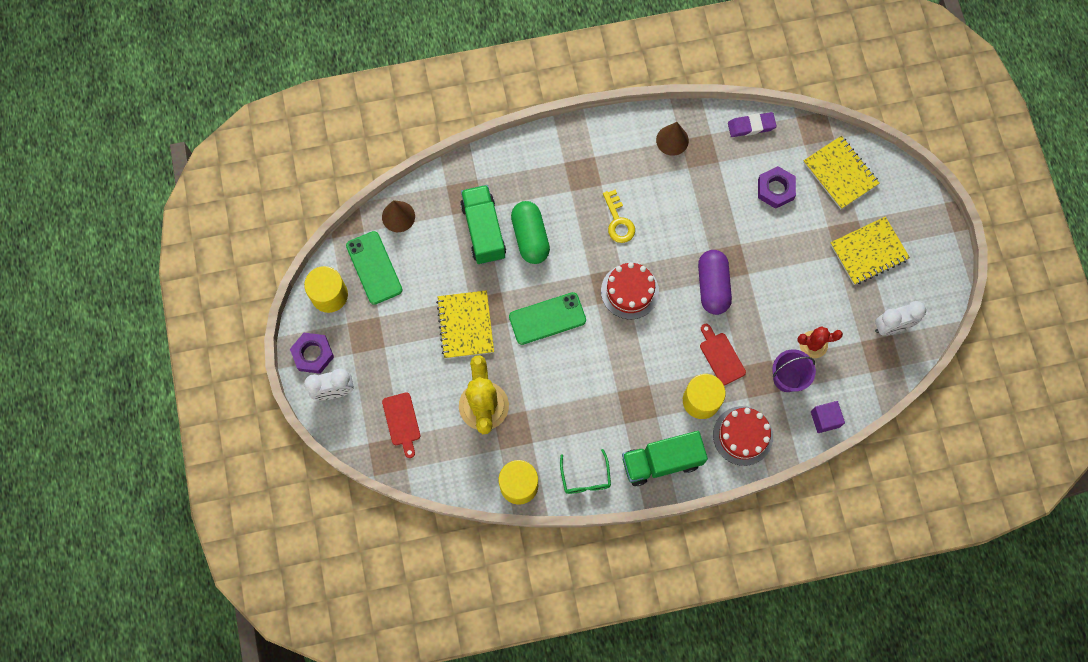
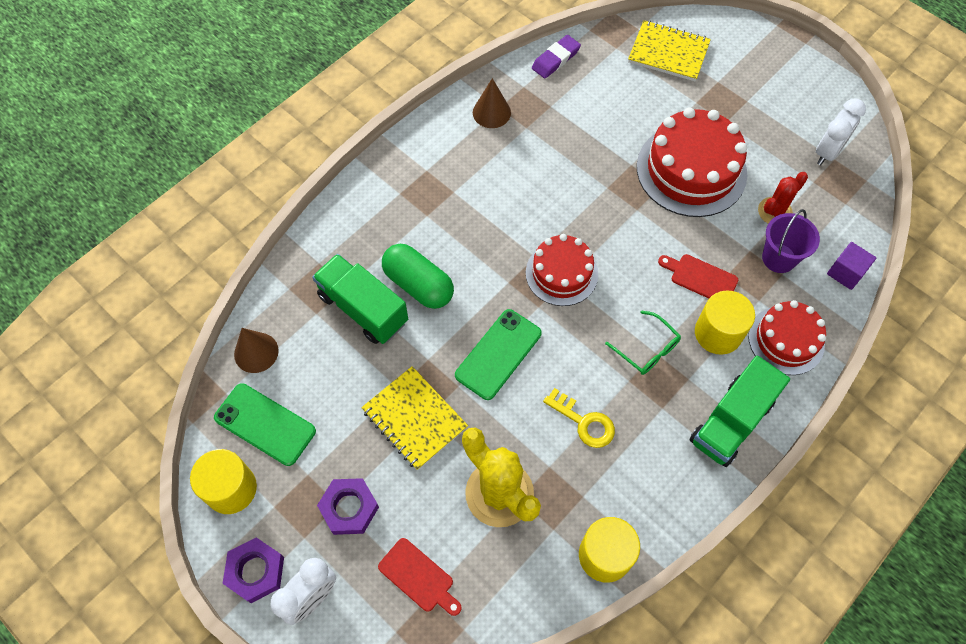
camera: 35 degrees left, 10 degrees down
(585, 478) = (669, 495): green glasses -> green glasses (647, 349)
(618, 221) = (497, 215): yellow key -> yellow key (584, 422)
(712, 286) = (638, 218): purple capsule -> none
(775, 189) = (623, 99): purple nut -> purple nut (349, 508)
(779, 276) = (691, 170): none -> red cake
(869, 252) = (751, 102): yellow notebook -> none

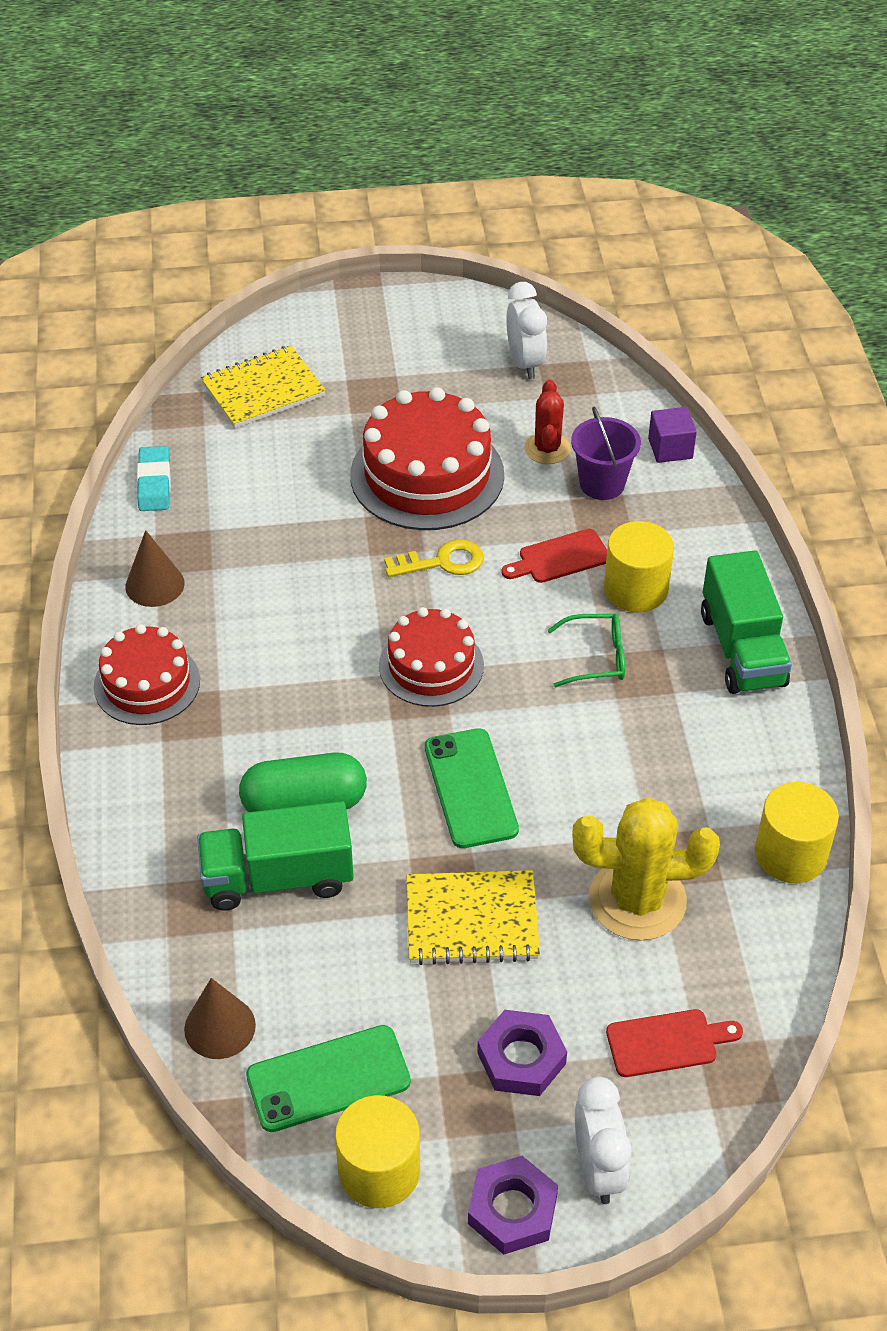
camera: 50 degrees left, 15 degrees down
(555, 59) = (154, 483): purple eraser -> turquoise eraser
(584, 422) = (626, 768): yellow key -> yellow key (442, 562)
(786, 340) = (696, 544): red cake -> red cake (147, 683)

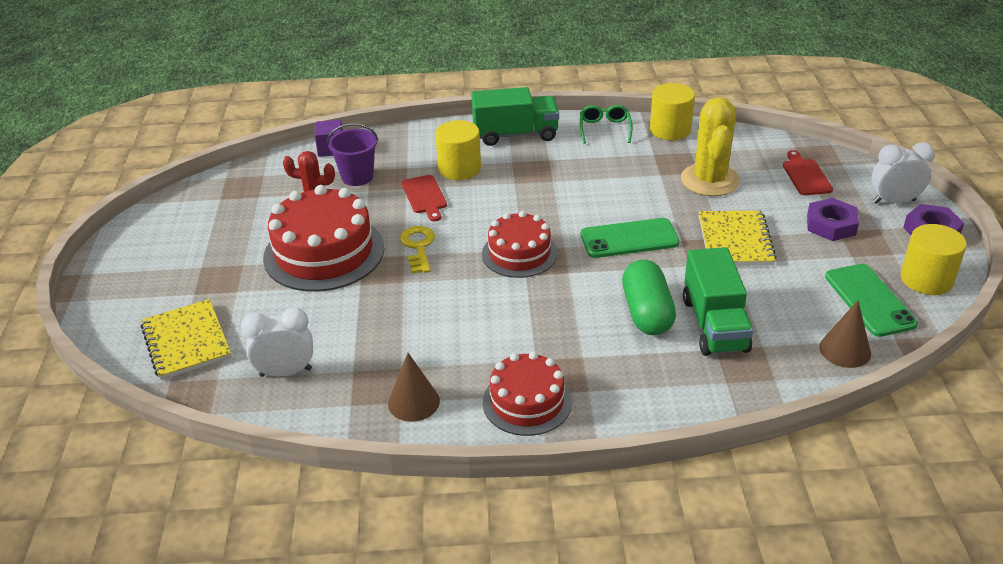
camera: 85 degrees left, 10 degrees down
(154, 483) = (285, 408): turquoise eraser -> none
(525, 363) = (216, 204): white clock -> white clock (285, 372)
(596, 657) = (518, 186): green glasses -> green glasses (604, 129)

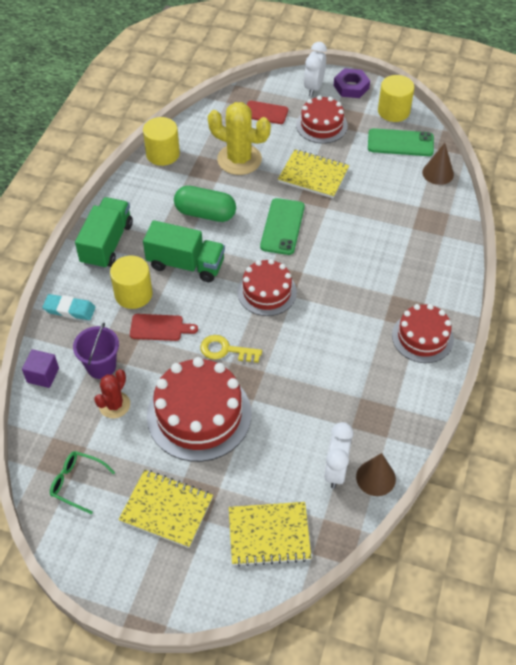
camera: 70 degrees left, 15 degrees up
(201, 264) = (167, 509): none -> yellow notebook
(413, 402) = (398, 399): brown cone -> brown cone (375, 478)
(417, 139) = (69, 309): none -> turquoise eraser
(604, 129) = (136, 189): green glasses -> green glasses (77, 483)
(647, 312) = (364, 247): green capsule -> green capsule (205, 213)
(714, 324) = (390, 219): green truck -> green truck (186, 264)
(831, 225) = (321, 125): purple nut -> red cake

